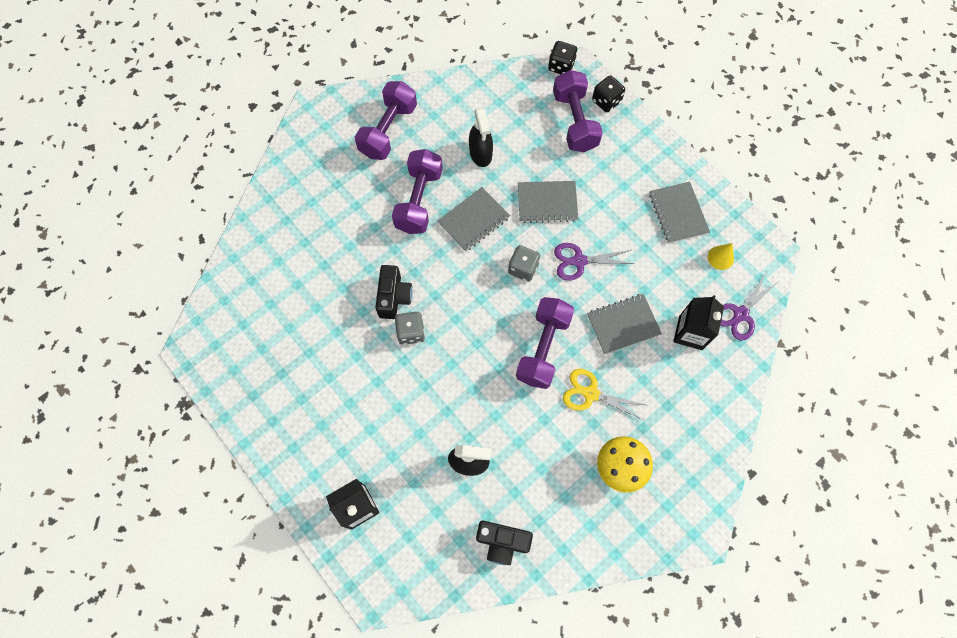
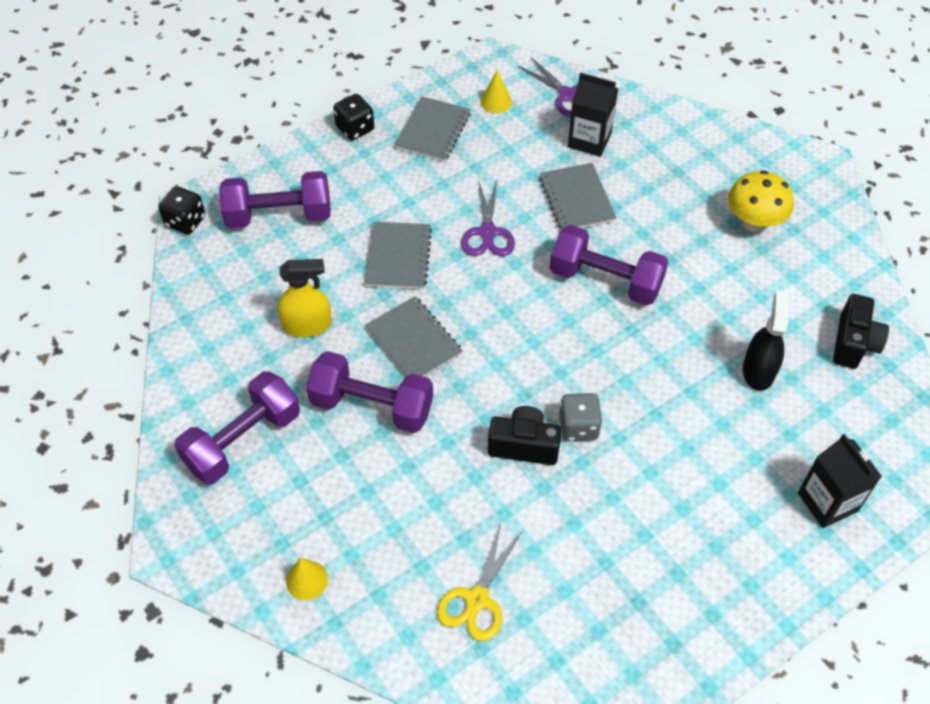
camera: 85 degrees left, 15 degrees down
(295, 180) = (307, 580): none -> yellow cone
(388, 130) = (243, 440): purple dumbbell -> purple dumbbell turned 75 degrees counterclockwise
(480, 153) = (307, 325): black spray bottle -> yellow spray bottle
(523, 268) = (493, 291): grey dice -> none
(590, 394) = (665, 239): yellow scissors -> yellow scissors (477, 600)
(606, 101) = (255, 180): black dice -> black dice (355, 128)
(678, 213) = (433, 131): grey notebook -> grey notebook turned 60 degrees counterclockwise

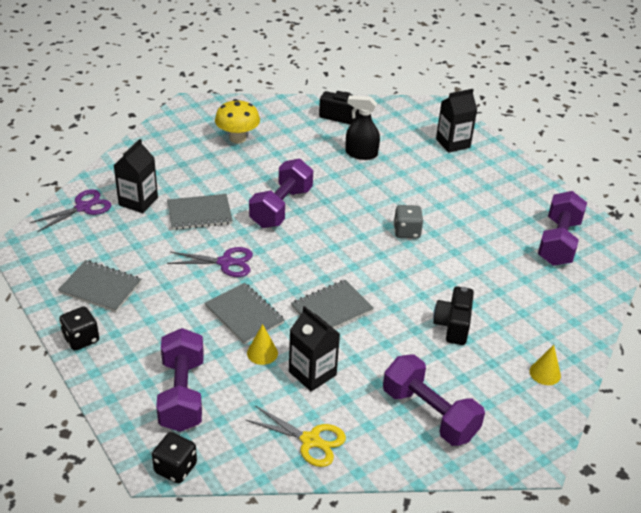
camera: 90 degrees left, 15 degrees down
(307, 325) = (312, 373): yellow spray bottle -> black carton
(372, 406) = (393, 334): purple dumbbell -> purple dumbbell (558, 242)
(398, 257) = (244, 315): grey notebook -> grey notebook turned 45 degrees clockwise
(477, 600) = (542, 287): yellow scissors -> yellow scissors (310, 441)
(496, 102) = (76, 248): yellow cone -> yellow cone (262, 353)
(524, 445) = (423, 258): black camera -> black camera (453, 325)

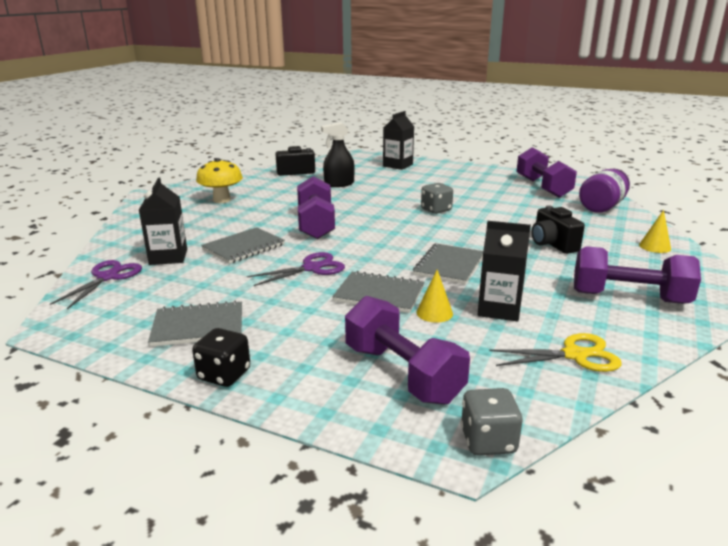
camera: 30 degrees left, 15 degrees down
(175, 468) = (488, 441): black dice -> grey dice
(577, 298) = (601, 207): none -> purple jar

